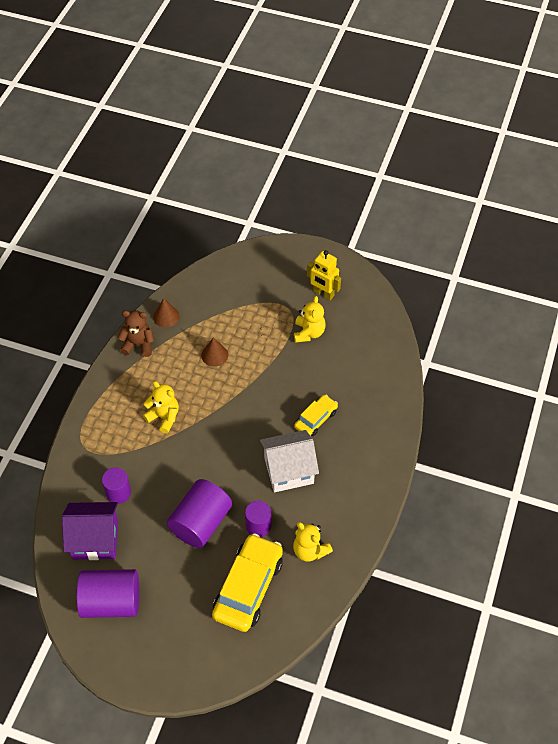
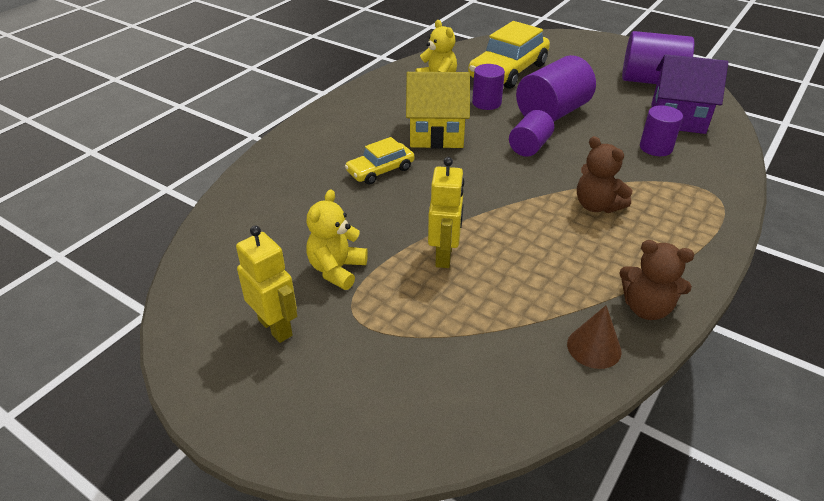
camera: 165 degrees left, 15 degrees down
(164, 417) = (597, 206): yellow teddy bear -> brown teddy bear
(214, 355) = (508, 267): brown cone -> none
(214, 471) = (529, 147): none -> purple cylinder
(252, 355) = (444, 255): none -> yellow robot
(289, 470) = (436, 134): white house -> yellow house

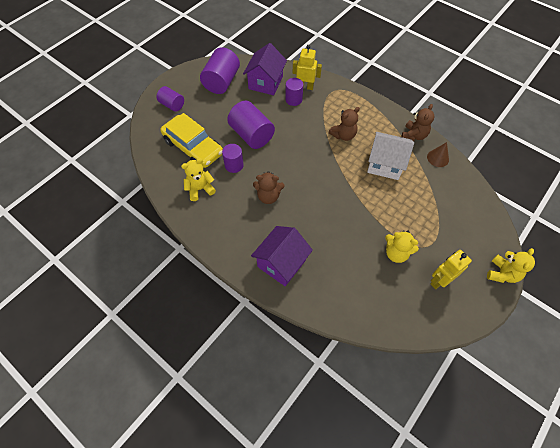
camera: 85 degrees left, 20 degrees up
(283, 441) = (502, 273): none -> yellow teddy bear
(320, 151) = (281, 263): none -> purple house
(380, 170) = (306, 229): yellow car -> none
(436, 134) = (268, 196): yellow house -> brown teddy bear
(444, 255) = (383, 204): yellow robot -> yellow robot (305, 87)
(529, 147) = (287, 152): purple cylinder -> purple cylinder (172, 105)
(544, 260) = (385, 164): none -> white house

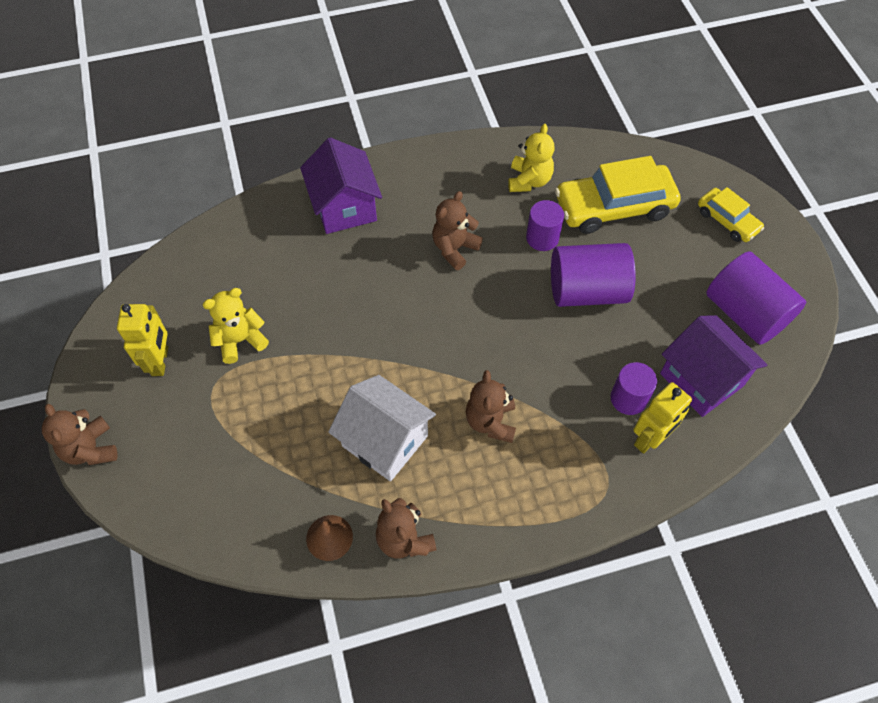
camera: 125 degrees right, 0 degrees up
(172, 105) = (727, 221): purple cylinder -> yellow car
(385, 164) = (385, 441): white house -> white house turned 75 degrees clockwise
(502, 273) = (91, 449): yellow teddy bear -> brown teddy bear

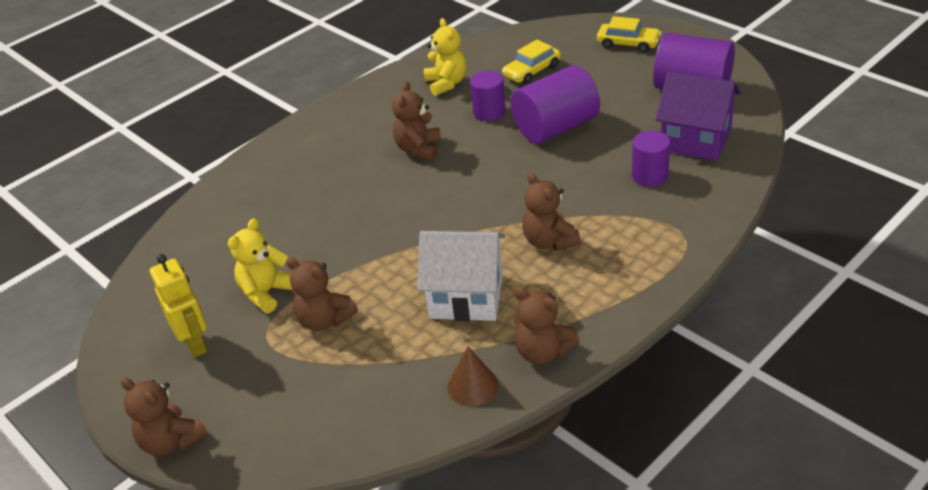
camera: 25 degrees left, 20 degrees down
(264, 396) = (324, 320): none -> brown teddy bear
(344, 207) = (293, 164): purple house -> none
(614, 207) = (532, 71): yellow car -> yellow car, size x0.55
(650, 439) = (689, 192): yellow robot -> none

